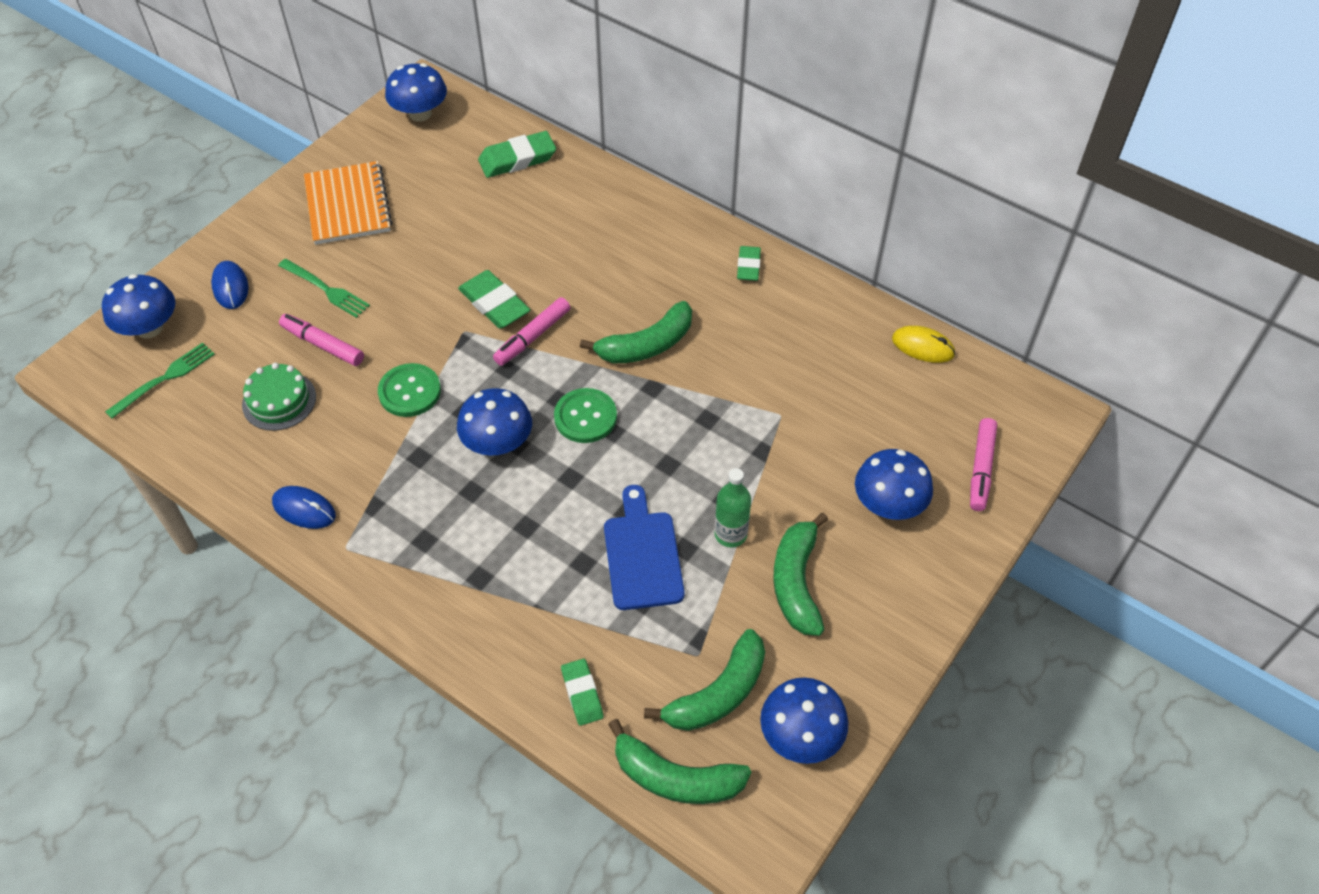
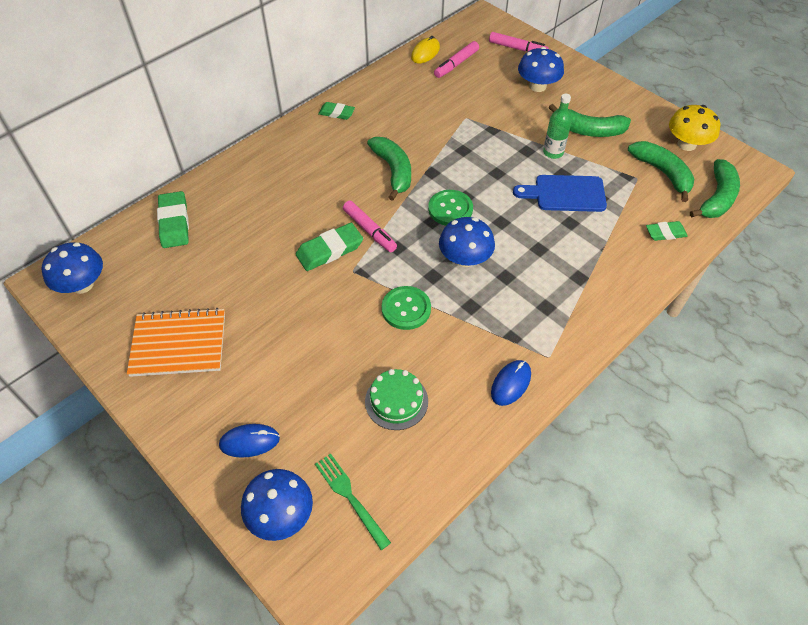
camera: 80 degrees left, 0 degrees up
(323, 345) = (342, 367): pink marker -> pink marker (456, 64)
(326, 289) = (278, 363): green fork -> none
(800, 735) = (686, 144): blue mushroom -> yellow mushroom

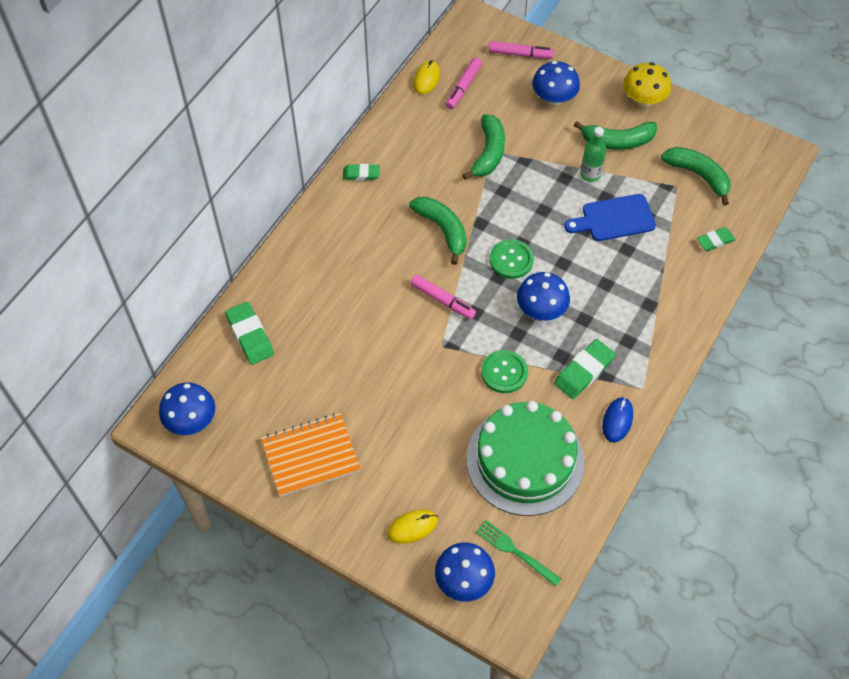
camera: 15 degrees left, 5 degrees up
(249, 441) = (412, 527): blue mouse -> yellow mouse
(329, 250) = (412, 330): green eraser -> green eraser (584, 371)
(396, 401) = (525, 460): green cake -> green cake, size x2.08
(686, 144) = (714, 137): yellow mushroom -> yellow mushroom (643, 99)
(717, 198) = (753, 192): green banana -> green banana (488, 153)

